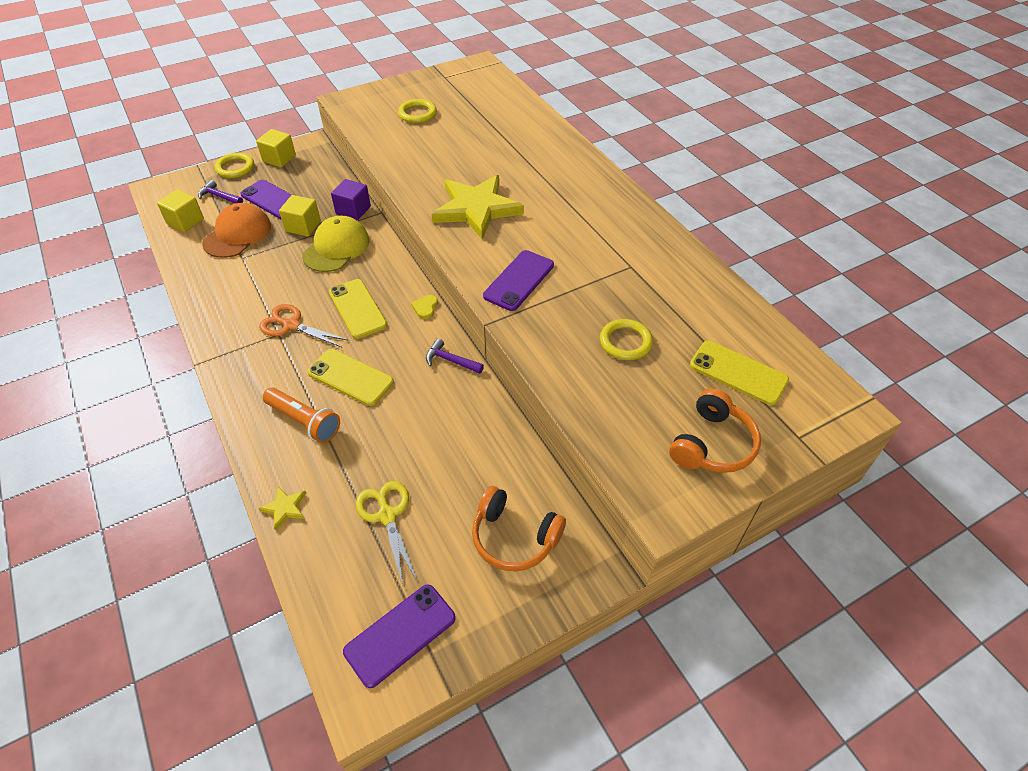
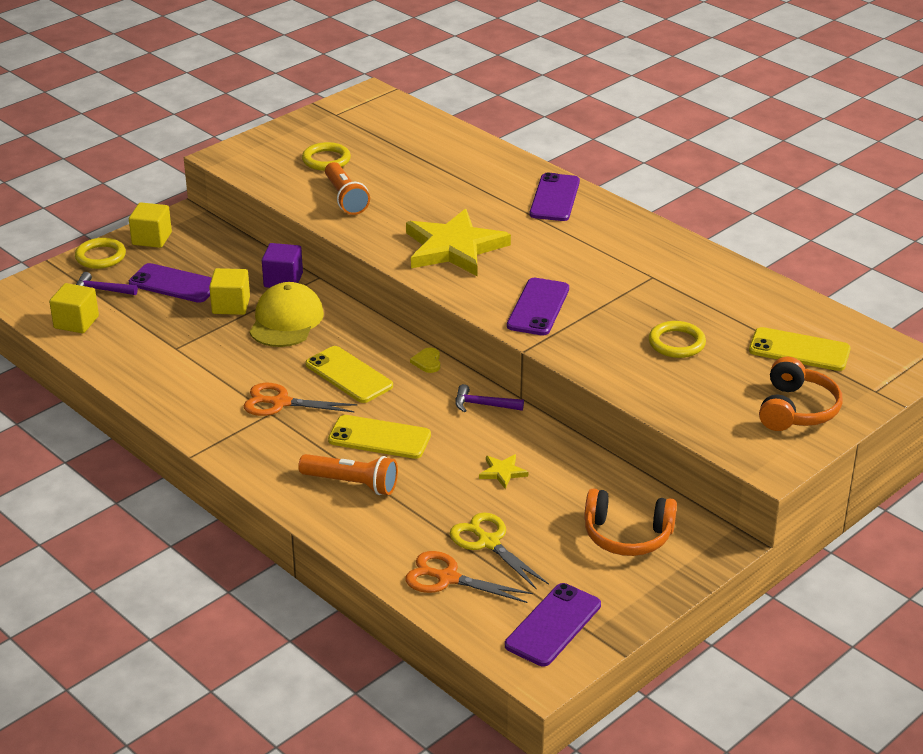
camera: 15 degrees left, 15 degrees down
(237, 234) = (153, 325): orange cap -> none
(285, 508) = (377, 556): yellow star -> yellow star (502, 472)
(332, 550) = (447, 578): none -> orange scissors
(414, 149) = (345, 198): none -> orange flashlight
(579, 175) = (554, 198): none -> purple phone

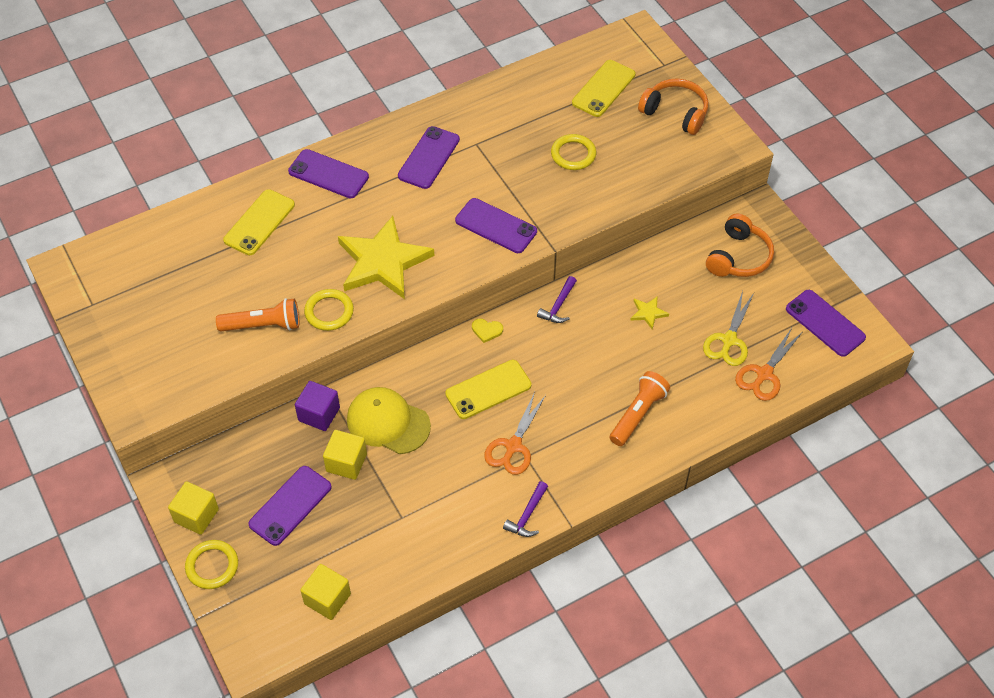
camera: 75 degrees left, 20 degrees up
(101, 290) = (277, 571): purple hammer -> purple hammer (527, 515)
(326, 160) = (182, 328): yellow ring -> yellow ring (329, 312)
(379, 438) = (583, 384): yellow phone -> yellow phone (259, 223)
(488, 542) = (729, 340): yellow scissors -> yellow scissors turned 45 degrees counterclockwise
(613, 251) = (428, 158): none -> purple phone

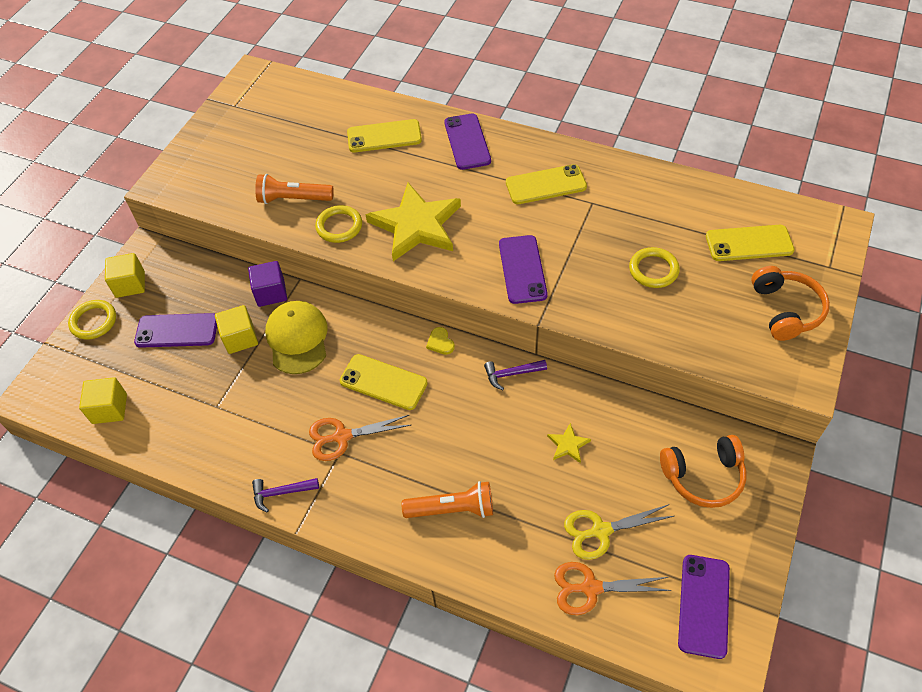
camera: 55 degrees right, 0 degrees up
(263, 325) = (293, 199): orange flashlight -> orange flashlight turned 135 degrees clockwise
(428, 158) = (546, 185): purple phone -> yellow phone

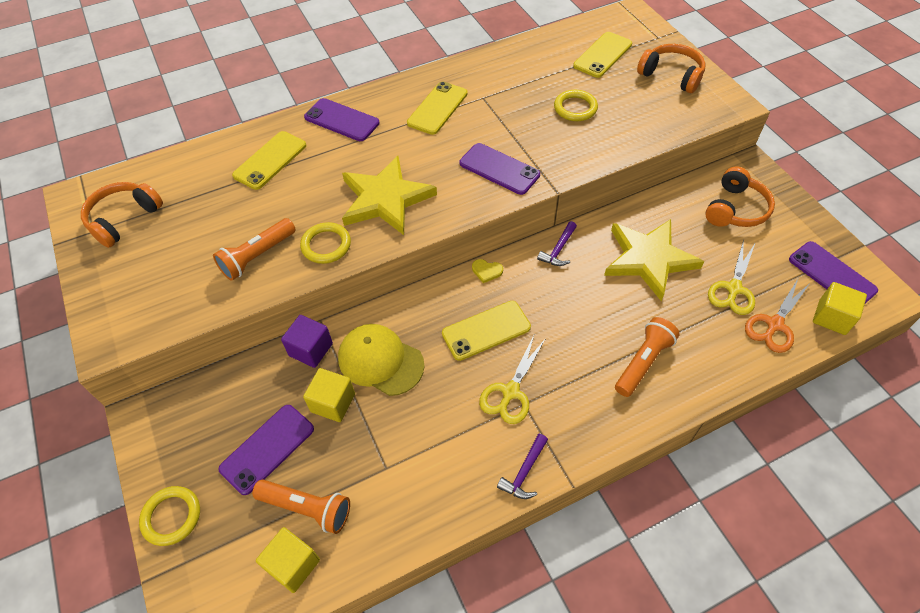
camera: 50 degrees left, 0 degrees up
(130, 284) = (166, 456): yellow cube -> yellow cube (832, 317)
(152, 385) = (307, 508): none -> orange flashlight
(258, 111) = (124, 219): none -> orange headphones
(342, 436) = (510, 392): orange scissors -> yellow scissors
(568, 445) = (649, 259): yellow star -> yellow star, size x2.47

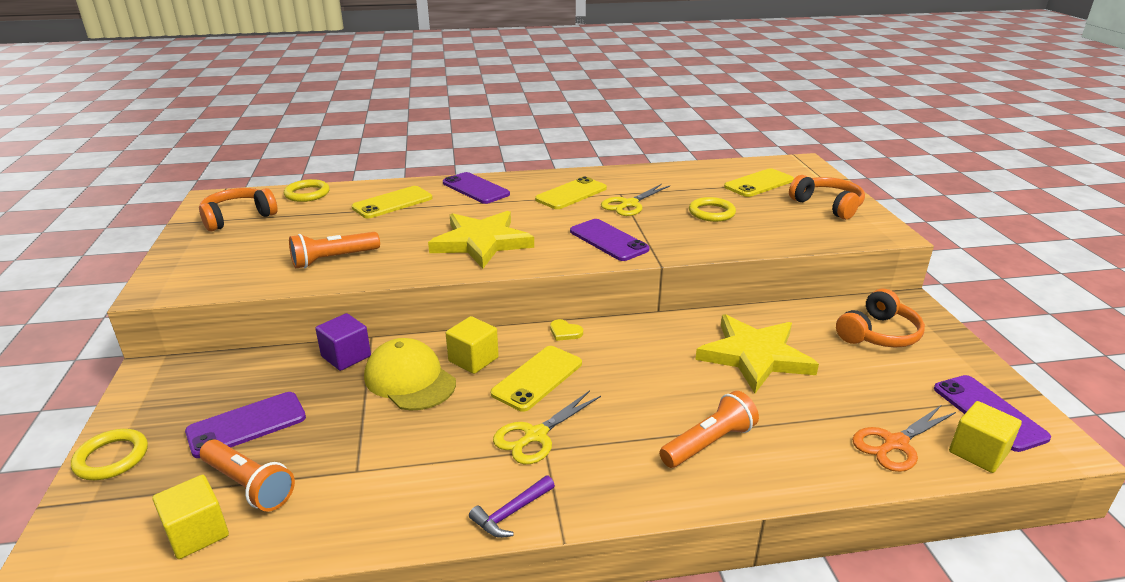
camera: 15 degrees right, 25 degrees down
(326, 245) = (402, 263): yellow ring -> yellow ring (307, 194)
(333, 403) = (338, 402): yellow cube -> yellow cube (473, 359)
(486, 330) = (537, 378): yellow phone -> yellow phone turned 45 degrees counterclockwise
(558, 249) = (653, 330): purple hammer -> none
(733, 289) = (851, 400): yellow scissors -> yellow scissors (629, 204)

